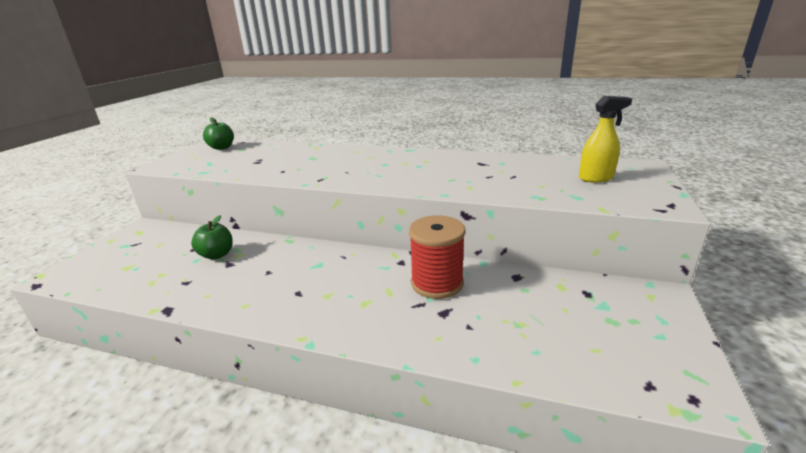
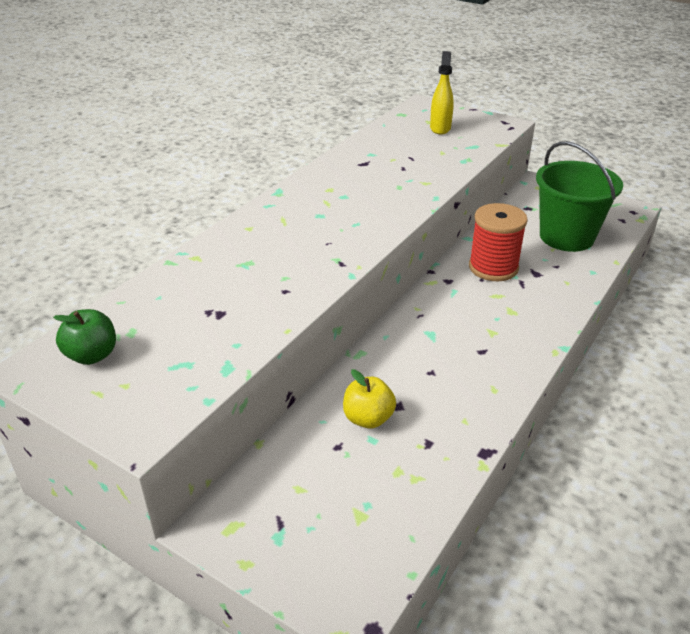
camera: 75 degrees left, 10 degrees up
(217, 255) = (368, 418): green apple -> yellow apple
(543, 329) = (566, 237): none -> green bucket

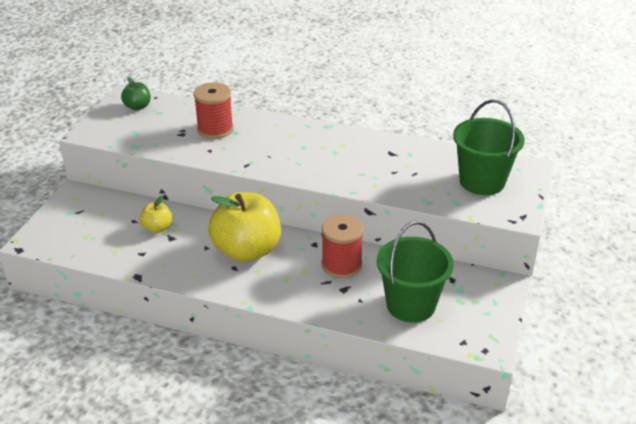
camera: 75 degrees right, 0 degrees up
(228, 279) = (215, 129): none -> red spool
(440, 128) = (482, 181): yellow spray bottle -> green bucket
(448, 335) = (247, 251): none -> yellow apple

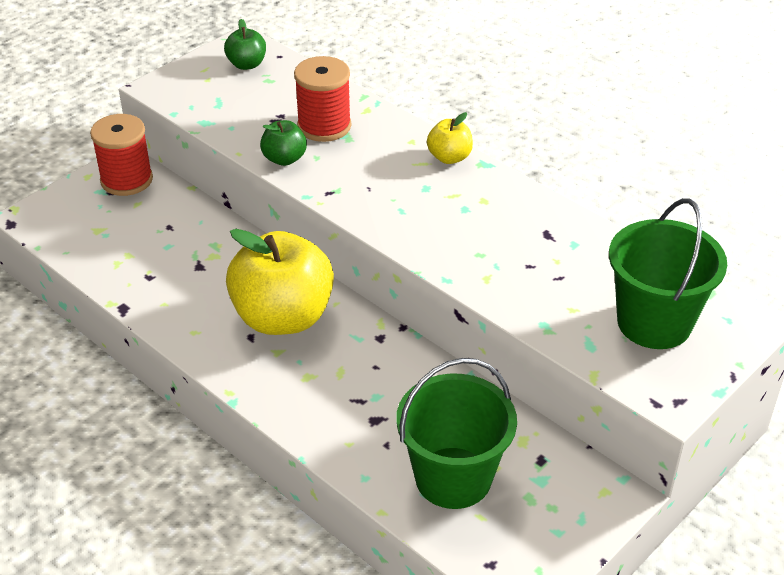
camera: 25 degrees right, 5 degrees up
(157, 228) = (191, 246): yellow apple -> yellow apple (449, 157)
(204, 154) = (284, 159): none -> green apple
(341, 265) = (396, 382): red spool -> red spool (126, 180)

